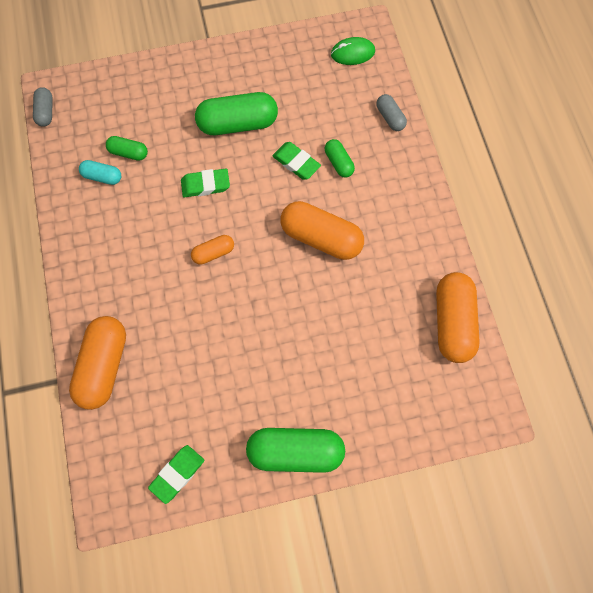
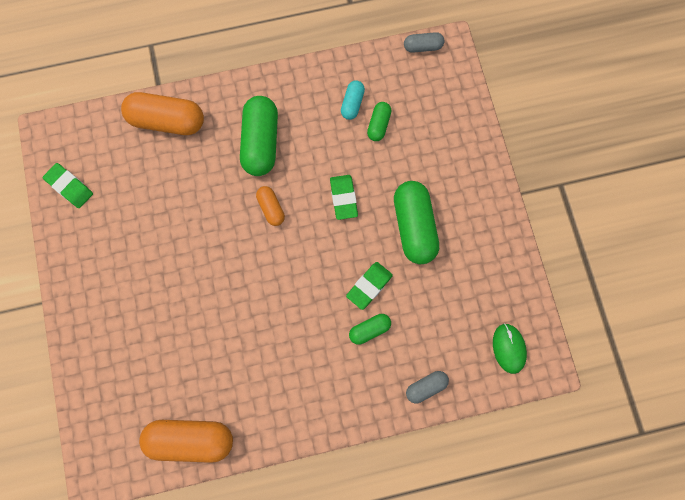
camera: 90 degrees right, 5 degrees up
(295, 451) = (79, 285): green capsule -> green capsule (261, 142)
(321, 238) = (285, 311): orange capsule -> none

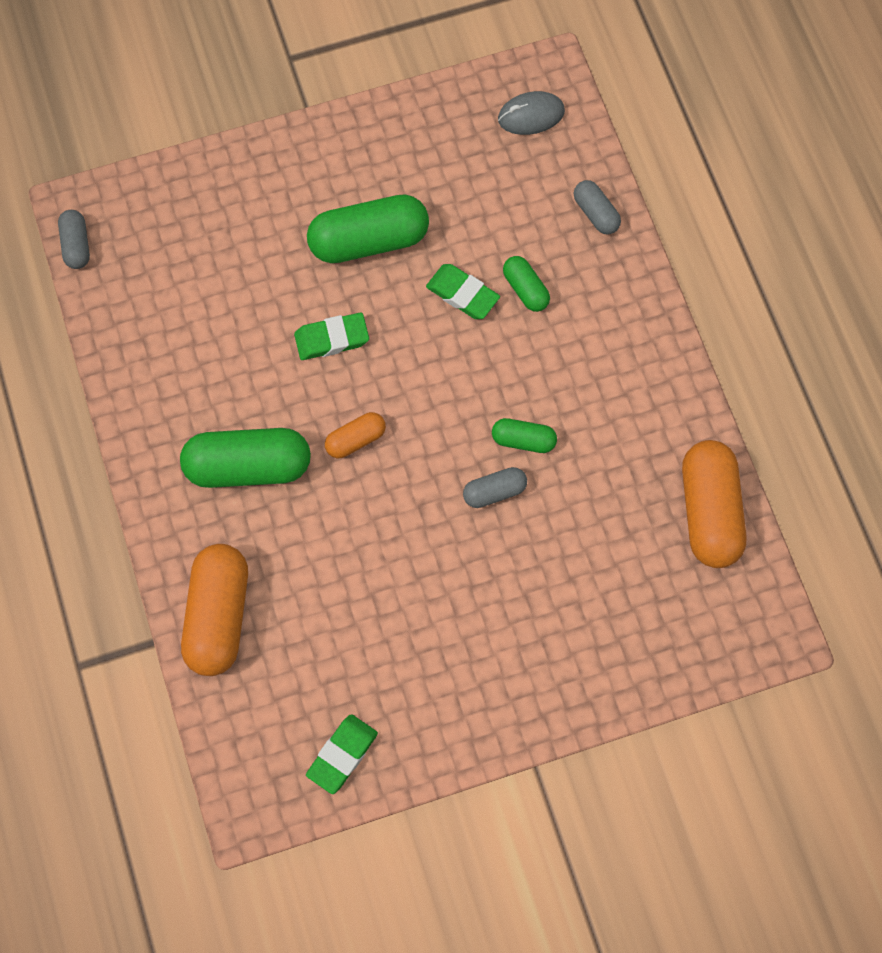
camera: 95 degrees left, 5 degrees down
(224, 294) = (494, 491): none -> grey capsule
(352, 103) = (177, 339): turquoise capsule -> none
(378, 125) = (211, 299): green capsule -> green capsule (523, 440)
(509, 348) = (531, 115): green mouse -> grey mouse

